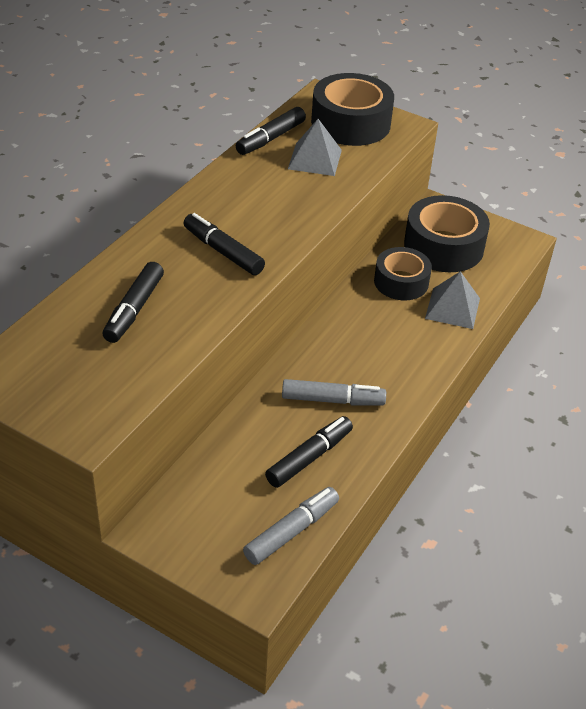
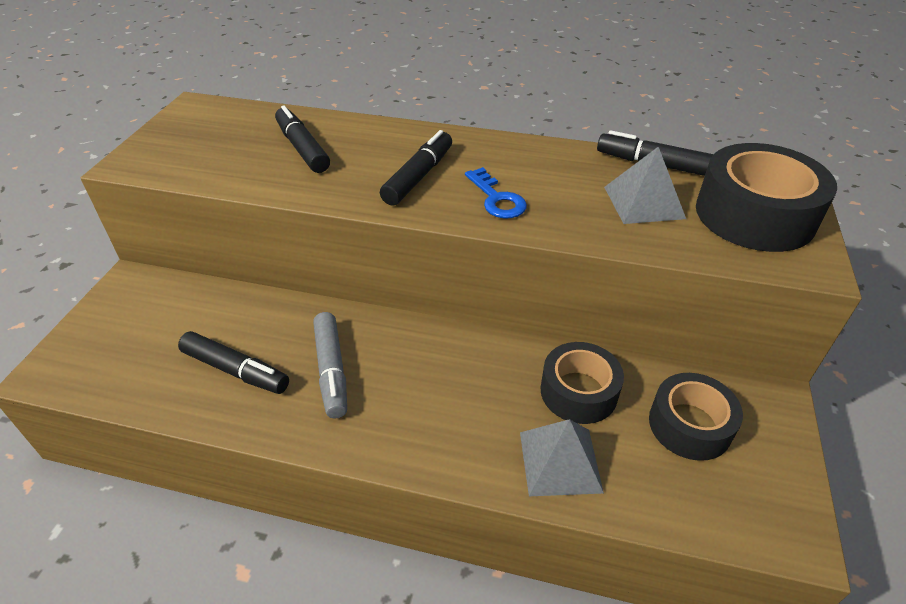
camera: 75 degrees right, 0 degrees up
(134, 309) = (302, 148): black marker -> black marker turned 60 degrees clockwise
(276, 221) = (497, 199): none -> blue key
(291, 531) = (127, 380): grey marker -> none
(443, 246) = (689, 425): black tape -> black tape, size x0.66

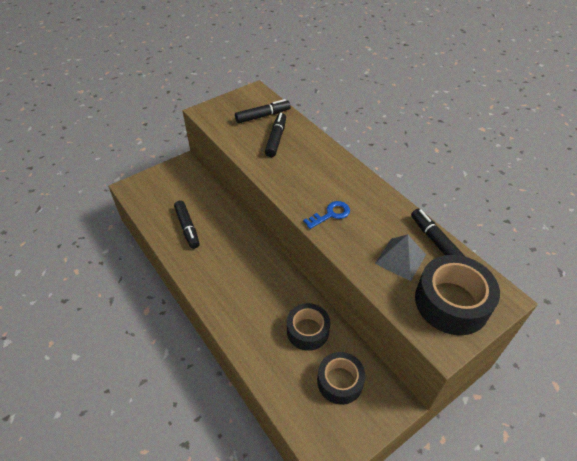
camera: 40 degrees right, 5 degrees up
(331, 370) = (220, 251): grey marker -> none
(418, 176) = (309, 182): black marker -> black marker (263, 116)
(497, 199) = (330, 214): blue key -> blue key turned 135 degrees counterclockwise
(560, 461) = (266, 352): grey pyramid -> none

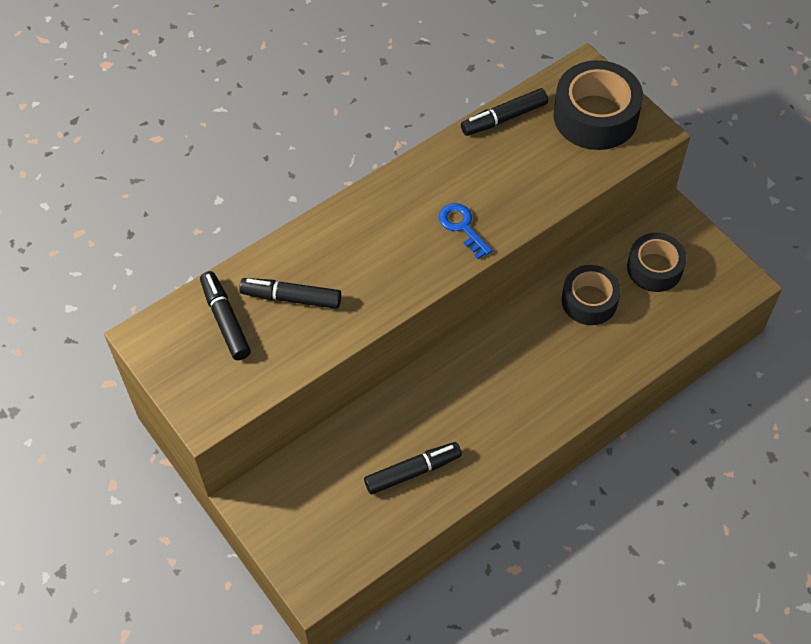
camera: 90 degrees left, 10 degrees up
(400, 259) = (536, 157): grey pyramid -> none

